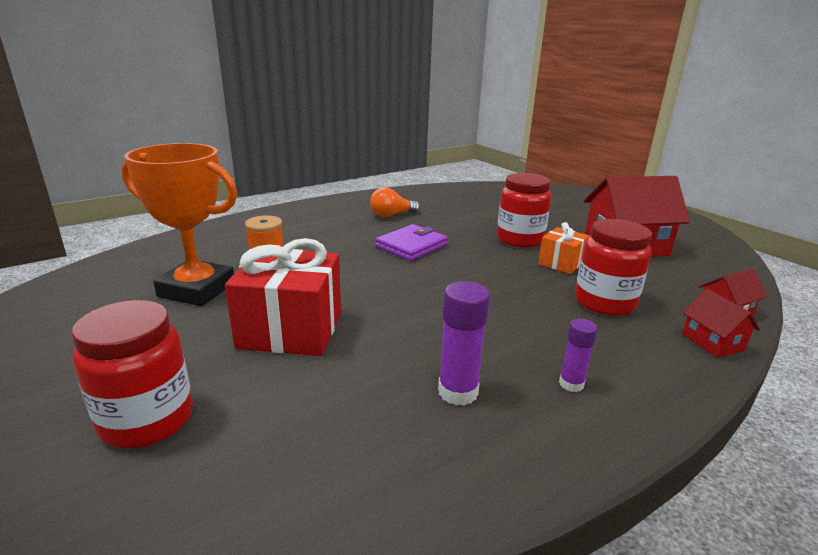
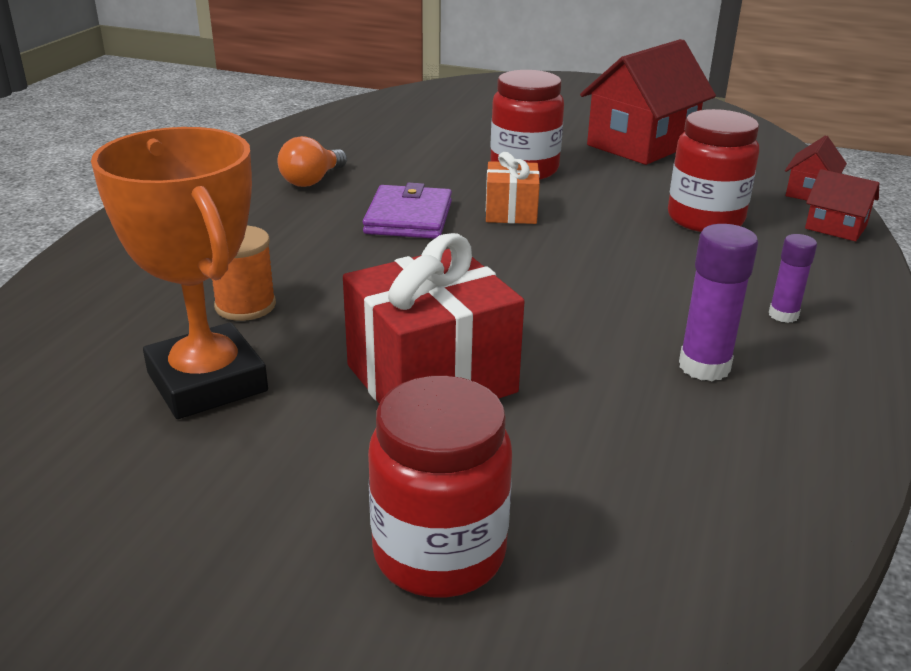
camera: 35 degrees left, 5 degrees up
(197, 289) = (207, 382): orange trophy -> orange trophy turned 75 degrees clockwise
(561, 263) = (606, 186): orange gift -> orange gift (511, 212)

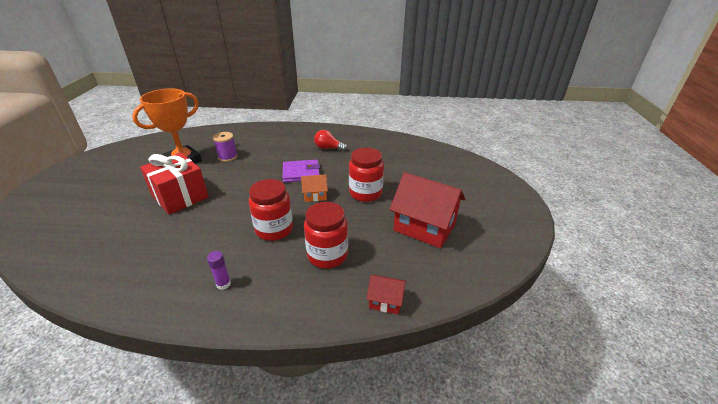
camera: 75 degrees right, 5 degrees up
(245, 306) = (227, 157): orange spool -> purple spool
(312, 180) = (328, 148): orange light bulb -> red light bulb
(439, 553) = (92, 211): red jar -> red jar (274, 229)
(511, 212) = (315, 195): orange gift -> orange house
(704, 366) = (180, 258): purple glue stick -> none
(835, 227) = (333, 311): red house -> none

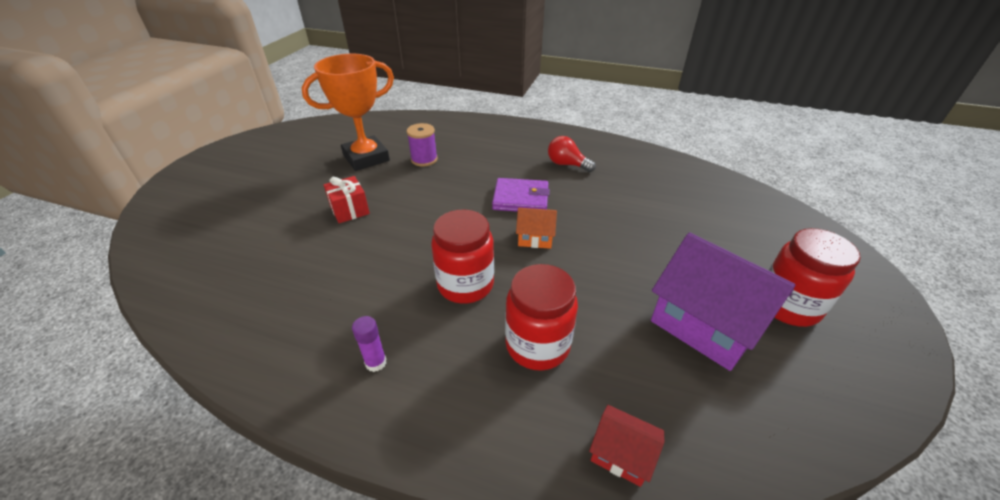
camera: 15 degrees right, 5 degrees up
(180, 196) = (349, 210): red gift -> red gift, size x0.55
(365, 193) = (613, 247): red jar -> red jar (787, 305)
(424, 227) = (705, 325): red house -> purple house

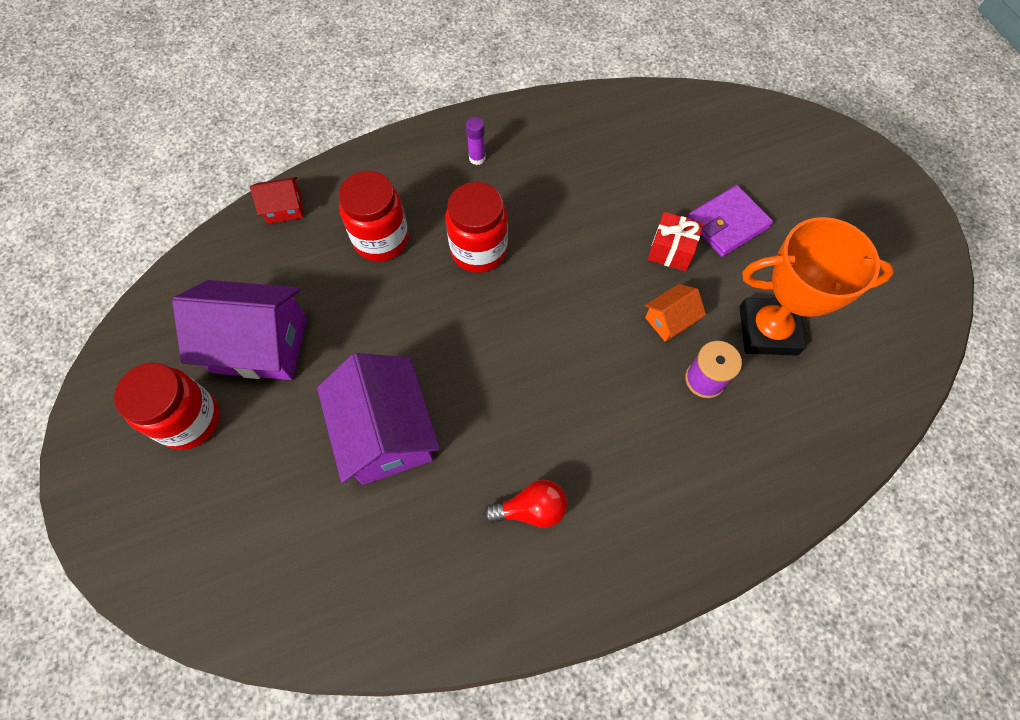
camera: 140 degrees right, 25 degrees up
(366, 158) = (768, 330): orange trophy -> orange trophy turned 75 degrees clockwise
(521, 198) = (529, 393): purple wallet -> purple wallet (727, 223)
(535, 238) = (465, 343): orange house -> orange house (669, 320)
(627, 225) = (386, 433): none -> purple house

